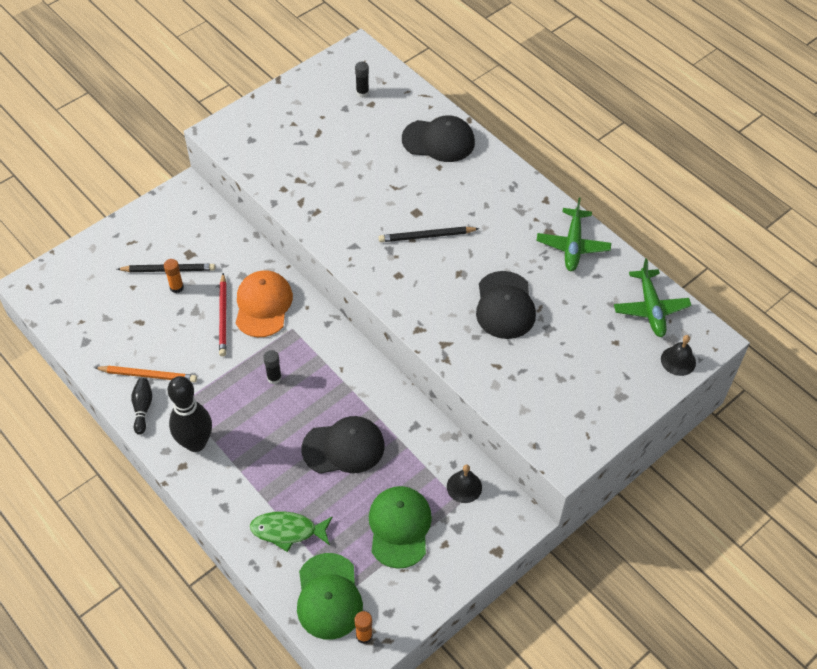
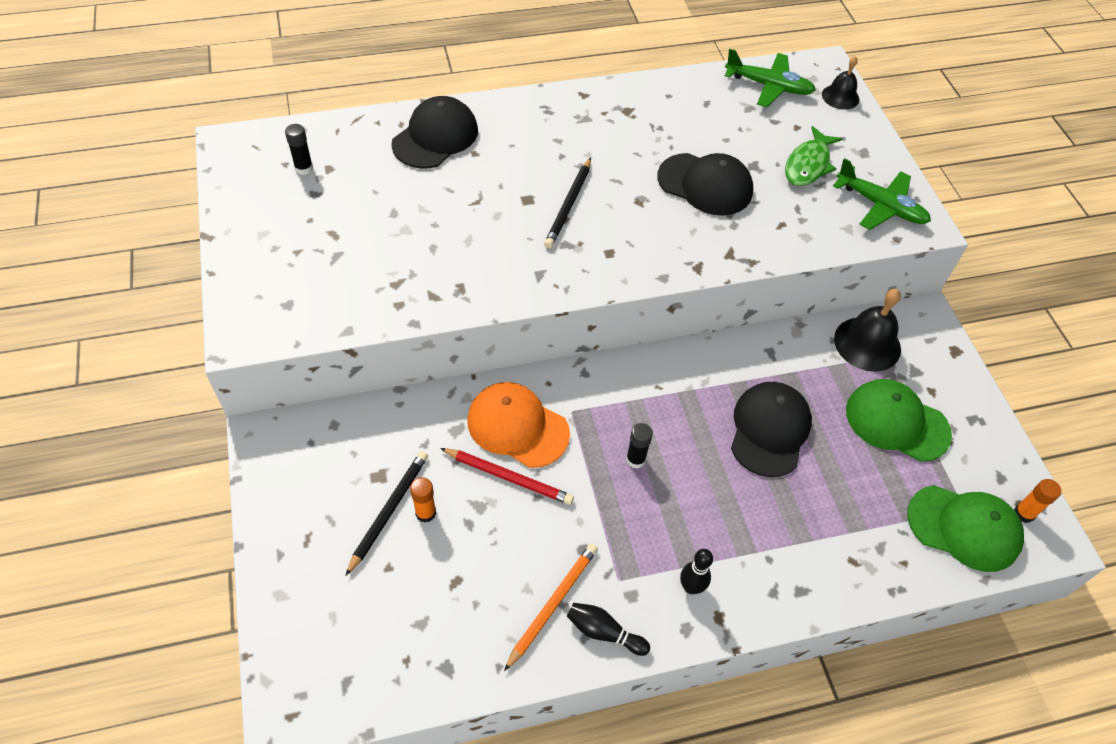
camera: 65 degrees left, 0 degrees up
(196, 443) = (691, 587): black bowling pin -> black bowling pin, size x0.51
(287, 531) = (862, 534): green fish -> green fish (808, 165)
(464, 487) = (867, 344): black bell -> black bell, size x1.60
(572, 245) = (657, 102): green plane -> green plane (881, 206)

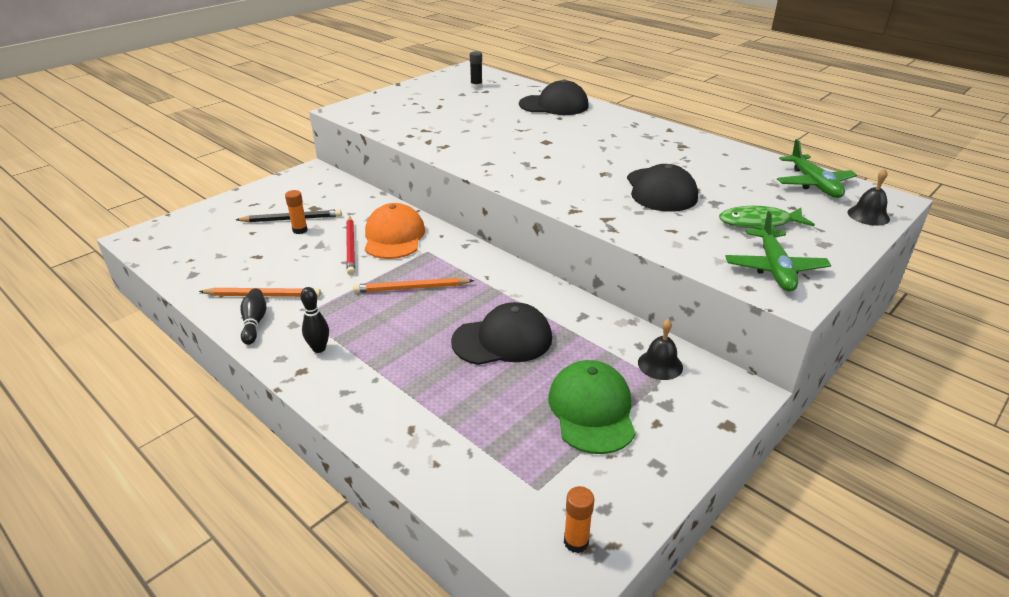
camera: 60 degrees right, 20 degrees down
(569, 205) = (561, 154): black pencil -> none
(635, 459) = (411, 288): black glue stick -> orange pencil
(867, 344) = (660, 365): black bell -> black bell, size x0.62
(964, 528) = (513, 496): green cap -> none

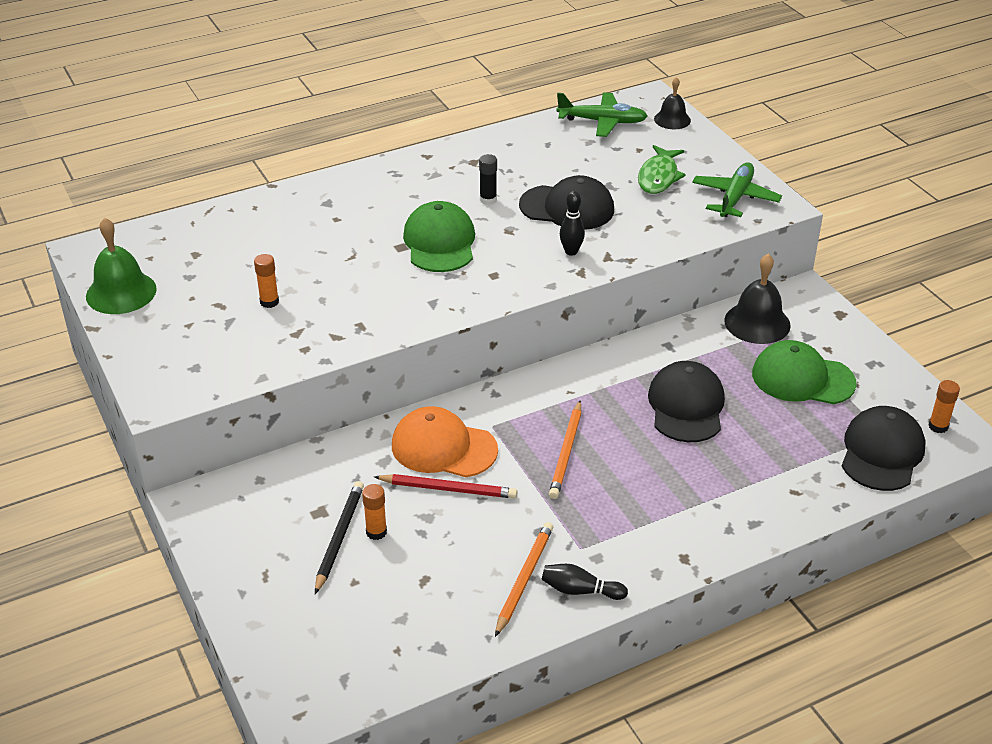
camera: 70 degrees left, 5 degrees up
(319, 348) = (651, 540): black bowling pin -> black bowling pin (571, 252)
(434, 83) = (121, 292): none -> green bell
(452, 117) = (269, 302): none -> orange glue stick
(476, 86) = (170, 258): black glue stick -> black glue stick (488, 200)
(554, 105) = (293, 212): black cap -> black cap (882, 452)
(563, 152) = (440, 242): none -> green cap
(660, 365) = (757, 323): black bell -> black bell, size x1.60
(774, 269) = (735, 198): green plane -> green plane turned 90 degrees counterclockwise

